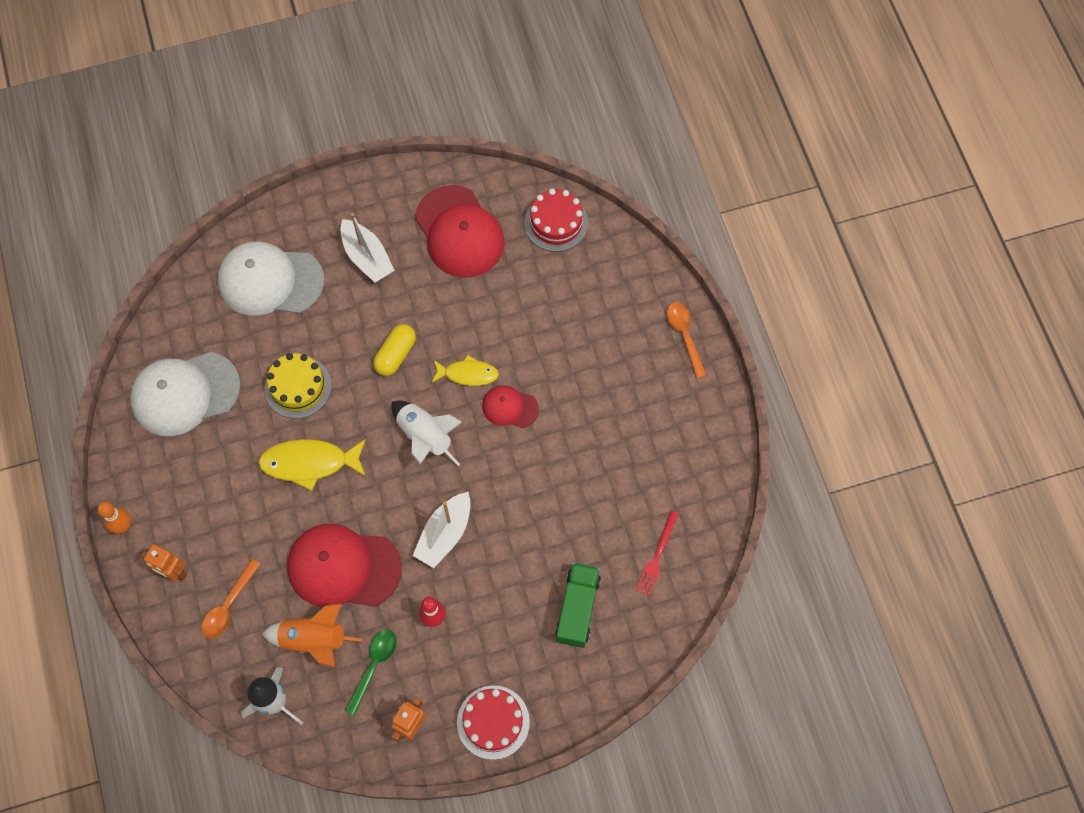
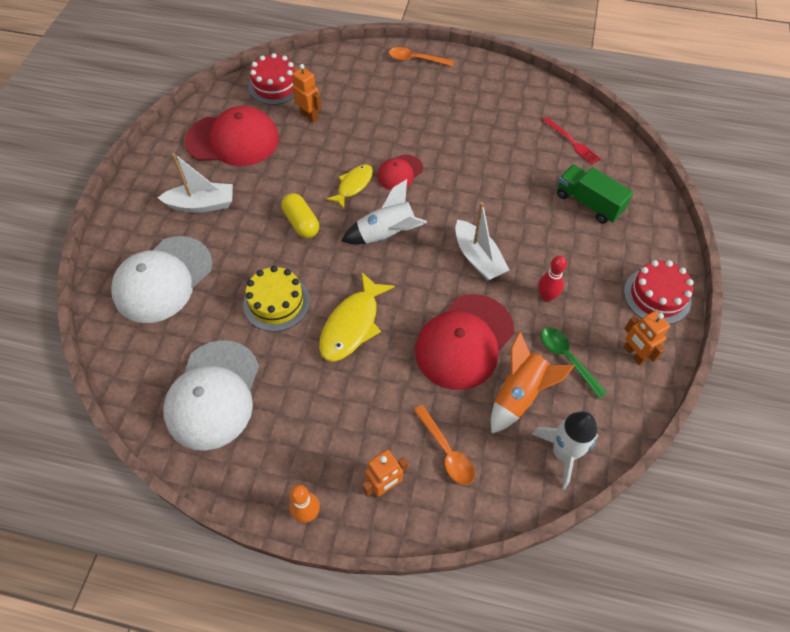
camera: 60 degrees left, 10 degrees down
(534, 280) = (309, 116): none -> orange robot

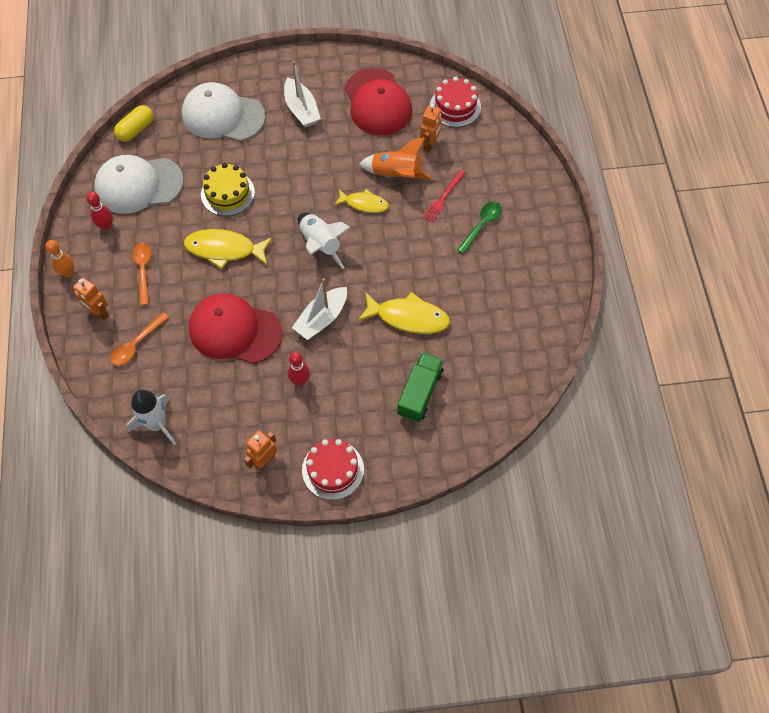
camera: 70 degrees right, 5 degrees up
(256, 448) = (106, 226): none -> red bowling pin
(301, 223) = (309, 181): yellow capsule -> yellow capsule (136, 130)
(400, 173) = (393, 233): red cap -> none
(416, 59) = (544, 202): orange spoon -> orange spoon (143, 270)
(502, 188) = (408, 317): none -> yellow fish
(519, 394) = (199, 382): orange rocket -> orange rocket (396, 175)
(567, 359) = (243, 409): green spoon -> green spoon (481, 225)
(572, 142) = (494, 363): red fork -> red fork (443, 198)

